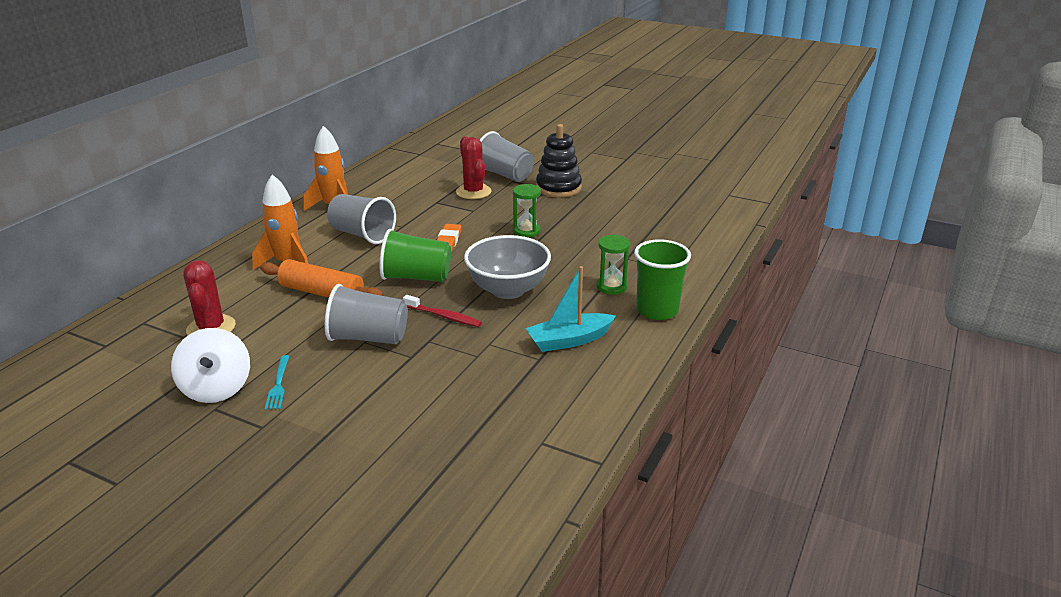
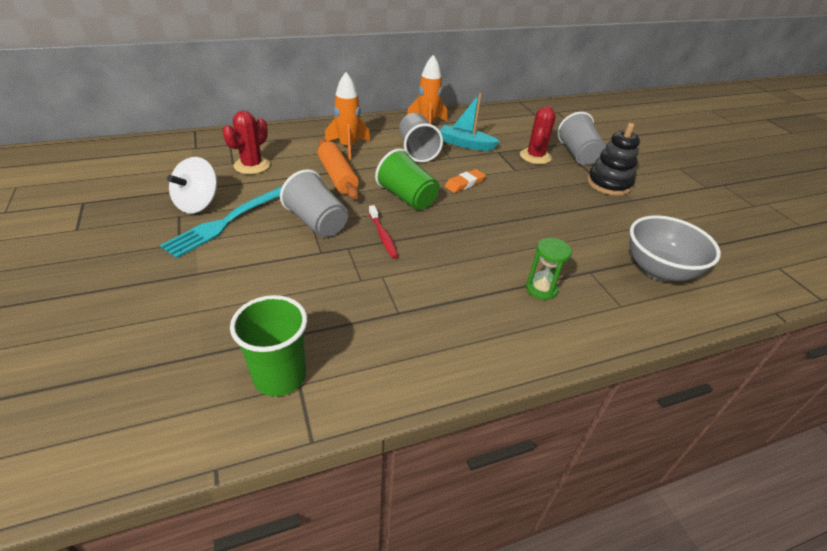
camera: 40 degrees right, 10 degrees up
(278, 385) = (226, 222): turquoise fork -> turquoise fork, size x2.14
(508, 290) = (455, 243): grey bowl -> grey bowl (658, 270)
(526, 231) = (534, 205): green hourglass -> none
(569, 340) = (442, 313): turquoise boat -> turquoise boat (466, 144)
(657, 310) = (554, 335): green cup -> green cup (280, 376)

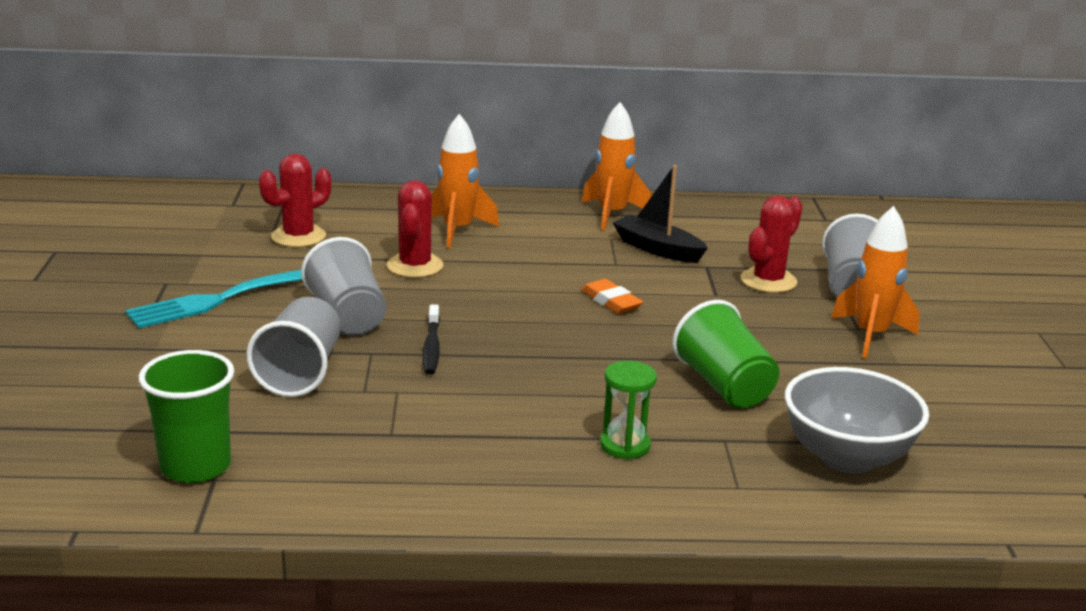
camera: 20 degrees right, 15 degrees down
(198, 204) = (198, 272): white spinning top -> none
(337, 176) = (415, 266): orange rolling pin -> red cactus
(383, 236) = (431, 347): red toothbrush -> black toothbrush
(407, 198) = (503, 306): green cup -> green cup (724, 386)
(417, 151) = (567, 248): grey cup -> grey cup (300, 372)
(464, 184) = (611, 301): orange eraser -> orange eraser turned 75 degrees clockwise
(466, 144) = (658, 249): turquoise boat -> black boat
(609, 184) = (871, 336): black stacking toy -> orange rocket

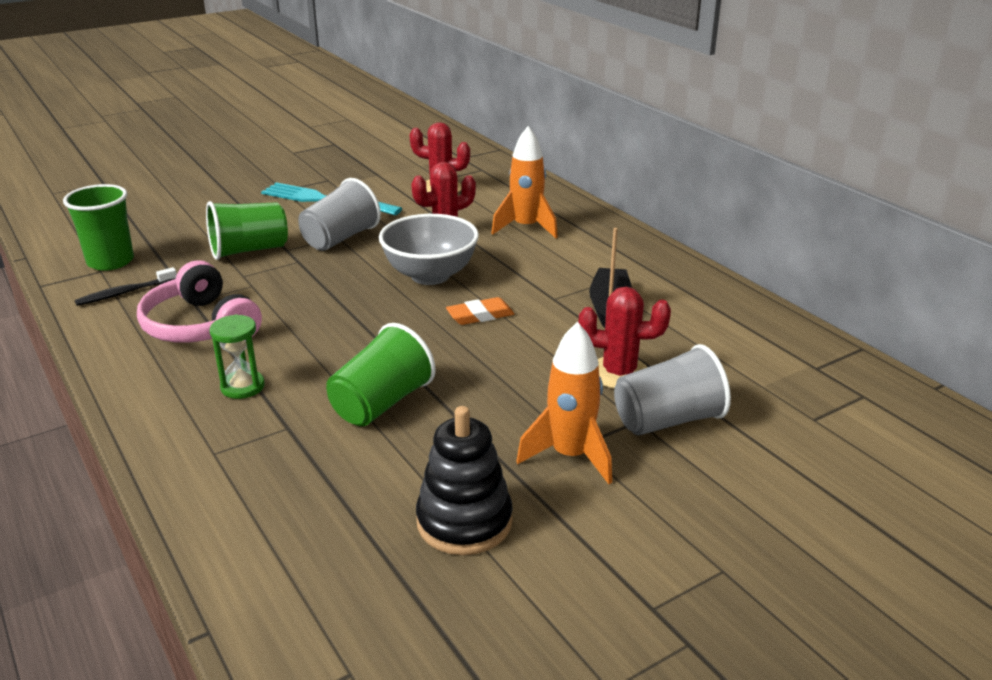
camera: 60 degrees right, 5 degrees up
(300, 372) = (249, 250): grey cup -> green cup
(431, 347) = (327, 276): black toothbrush -> black toothbrush (125, 293)
(461, 441) = (200, 326): none -> pink headphones
(611, 301) = (480, 315): orange eraser -> orange eraser turned 45 degrees clockwise
(612, 214) = (650, 270): orange rocket -> none
(846, 458) = (305, 497): grey bowl -> grey bowl (430, 275)
(929, 400) = (464, 522): none -> black stacking toy

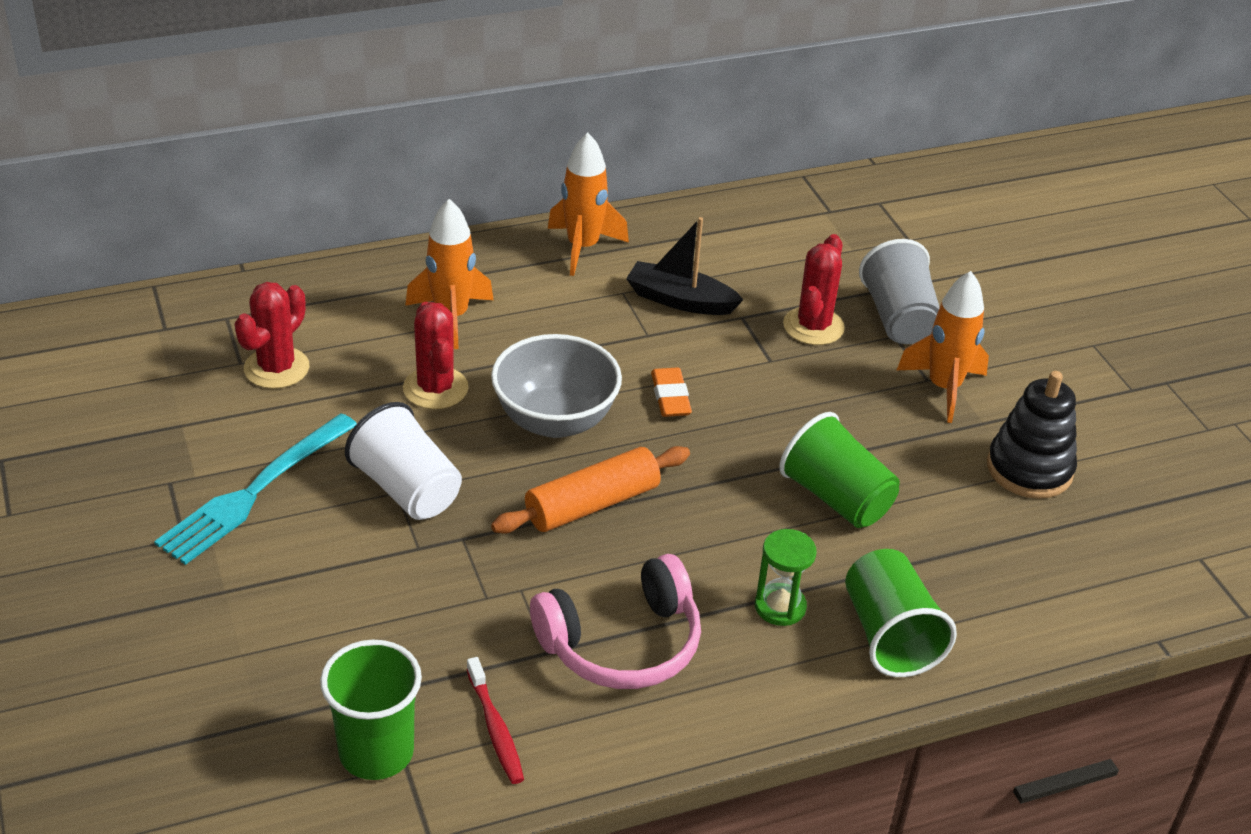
camera: 80 degrees left, 10 degrees up
(125, 293) = (495, 728): black toothbrush -> red toothbrush
(249, 250) = (405, 588): green cup -> green cup (889, 635)
(340, 239) = (407, 489): grey cup -> white cup
(343, 299) = (592, 504): none -> orange rolling pin
(647, 261) = (583, 248): none -> orange rocket

